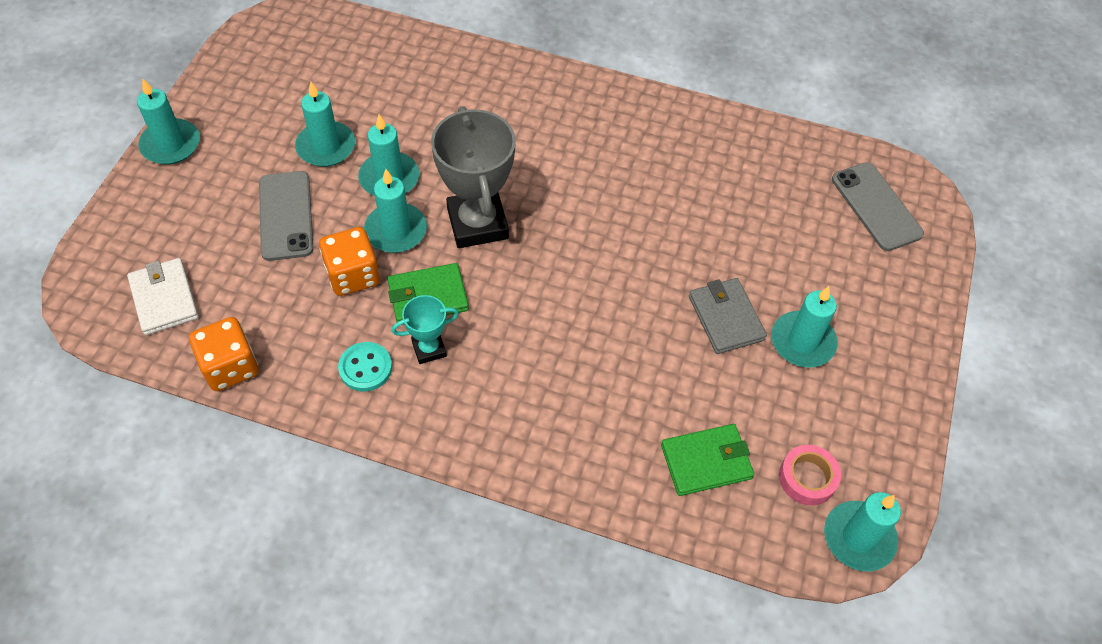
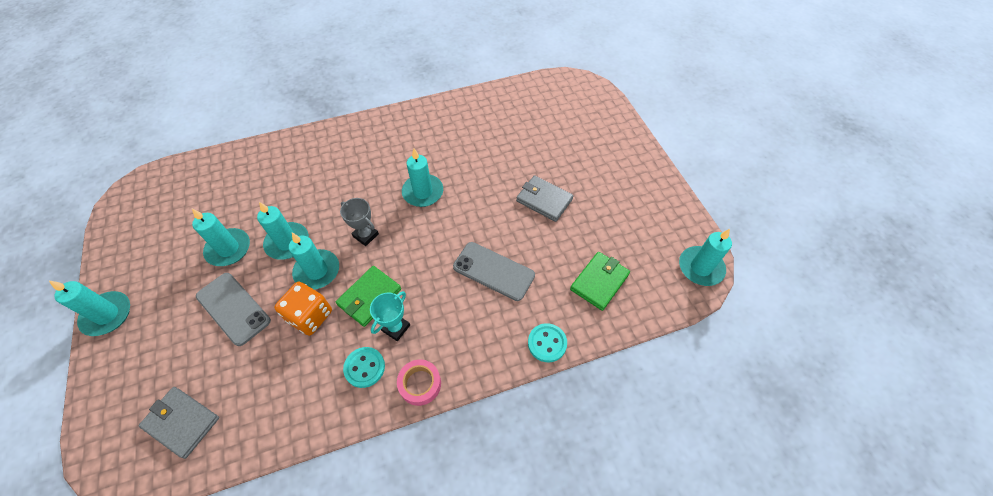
camera: 35 degrees left, 0 degrees up
(164, 299) = (181, 422): white wallet -> grey wallet
(230, 367) = (269, 434): orange dice -> none
(477, 223) = (365, 235): grey trophy -> grey trophy, size x0.50
(579, 484) = (547, 343): none -> turquoise button
(802, 342) = (590, 188): turquoise candle -> turquoise candle (423, 192)
(807, 478) = (652, 255): pink tape -> pink tape (420, 384)
(876, 206) = (566, 101): grey phone -> grey phone (493, 271)

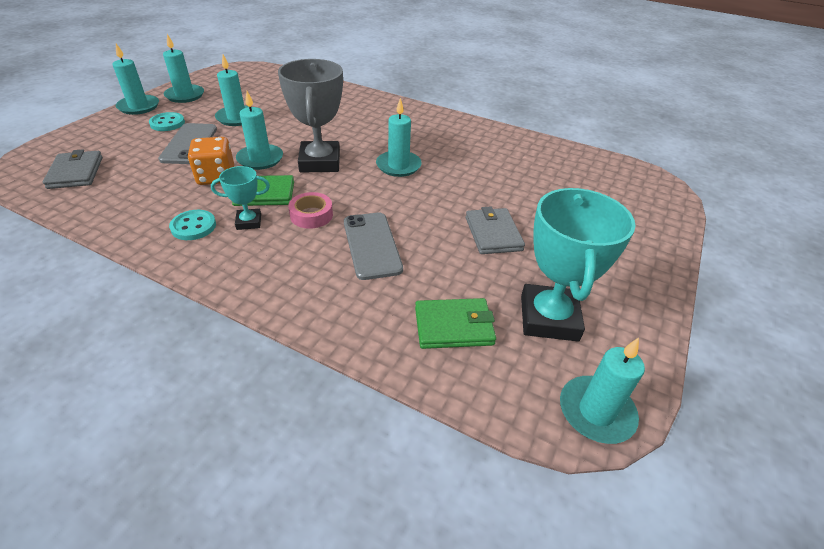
camera: 45 degrees right, 15 degrees down
(287, 242) = (270, 135): turquoise candle -> turquoise candle (185, 95)
(365, 235) = (320, 162): grey trophy -> grey trophy, size x1.98
(420, 384) = (205, 265): pink tape -> pink tape (311, 215)
(547, 343) = (332, 326): turquoise button -> turquoise button (167, 123)
(631, 233) = (549, 318): none -> turquoise trophy

